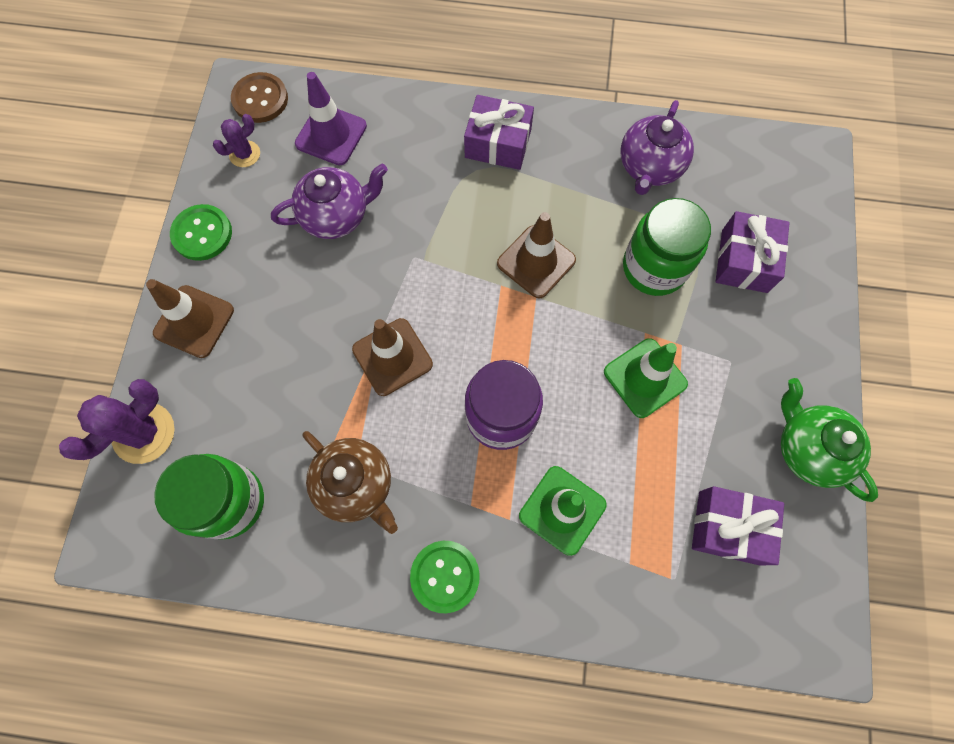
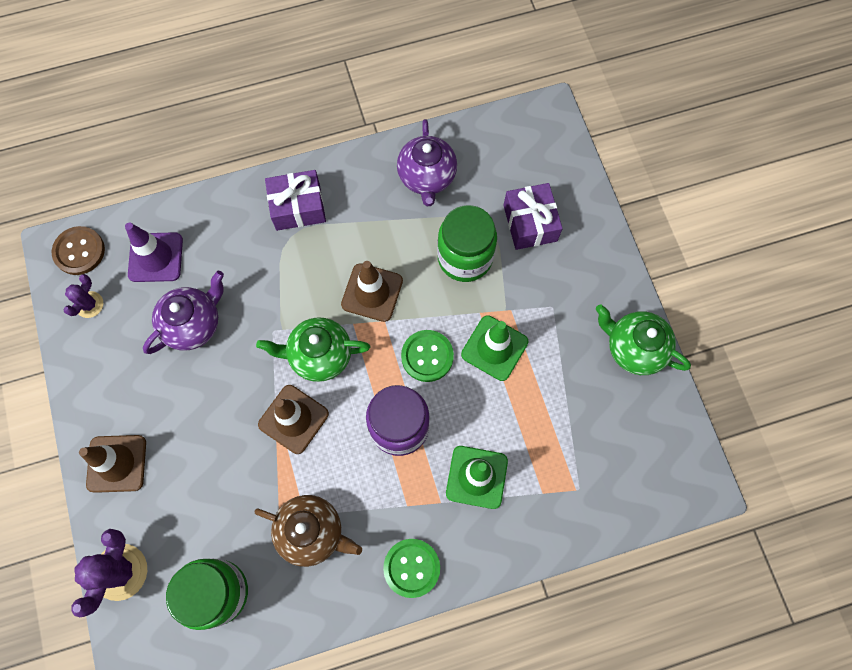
camera: 25 degrees left, 0 degrees up
(202, 234) = (86, 388): green button -> green button (427, 356)
(450, 303) = (319, 355): none -> green teapot
(729, 527) = (601, 433): purple gift -> none

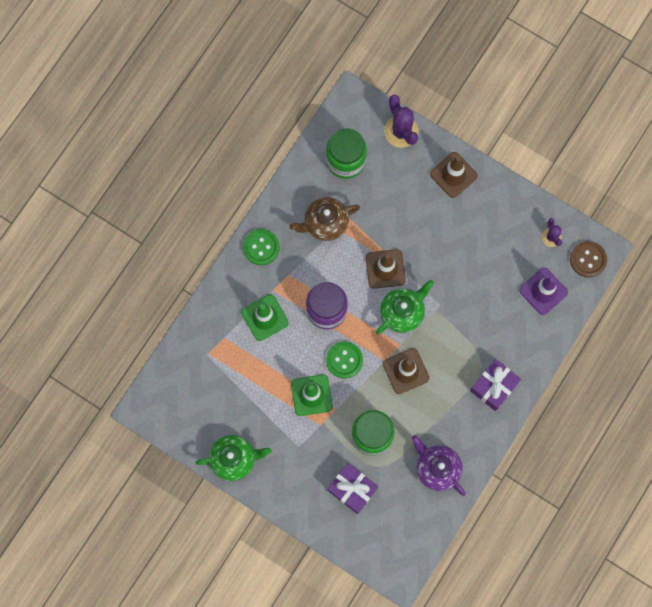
camera: 140 degrees right, 5 degrees up
(193, 324) = (485, 273): purple teapot -> none

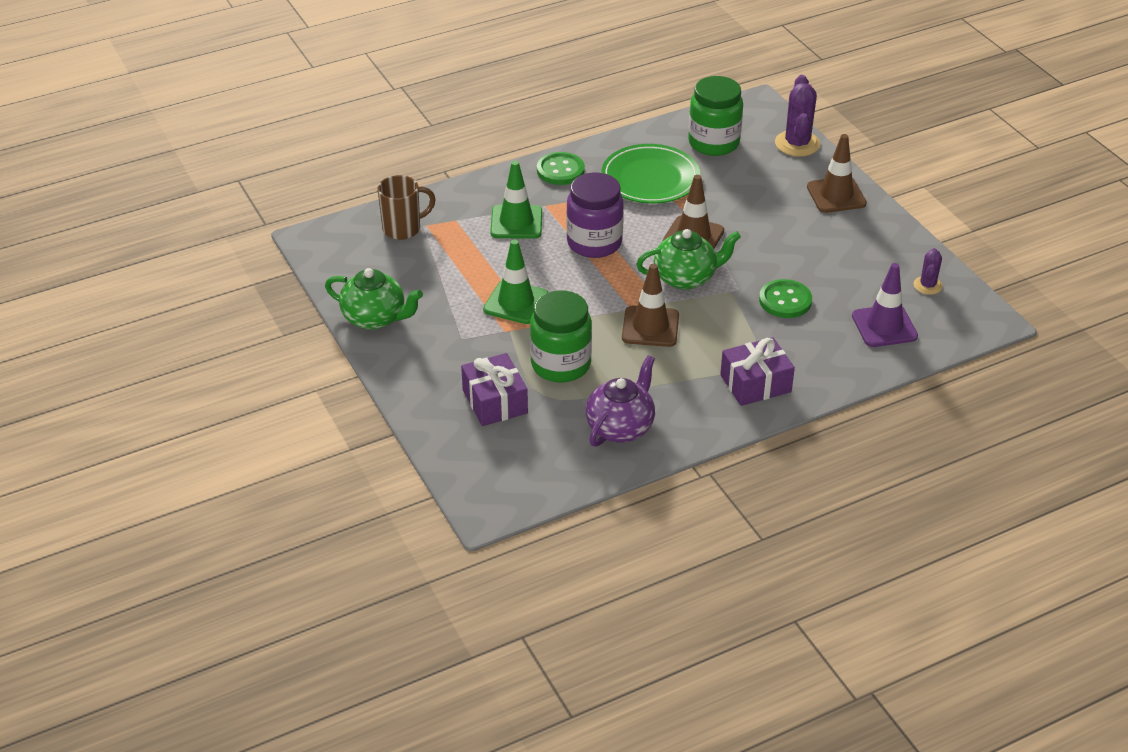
camera: 30 degrees right, 35 degrees down
(196, 365) = (403, 229): none -> brown mug
(325, 223) = (650, 179): brown teapot -> green plate
(344, 360) = (581, 289): green button -> green button (785, 300)
(437, 468) = (620, 427): purple teapot -> purple teapot turned 45 degrees clockwise
(588, 259) = (965, 321): brown button -> none

